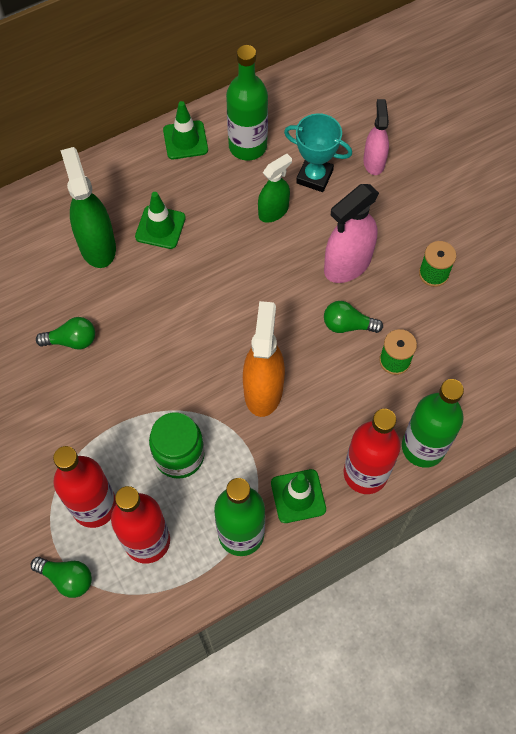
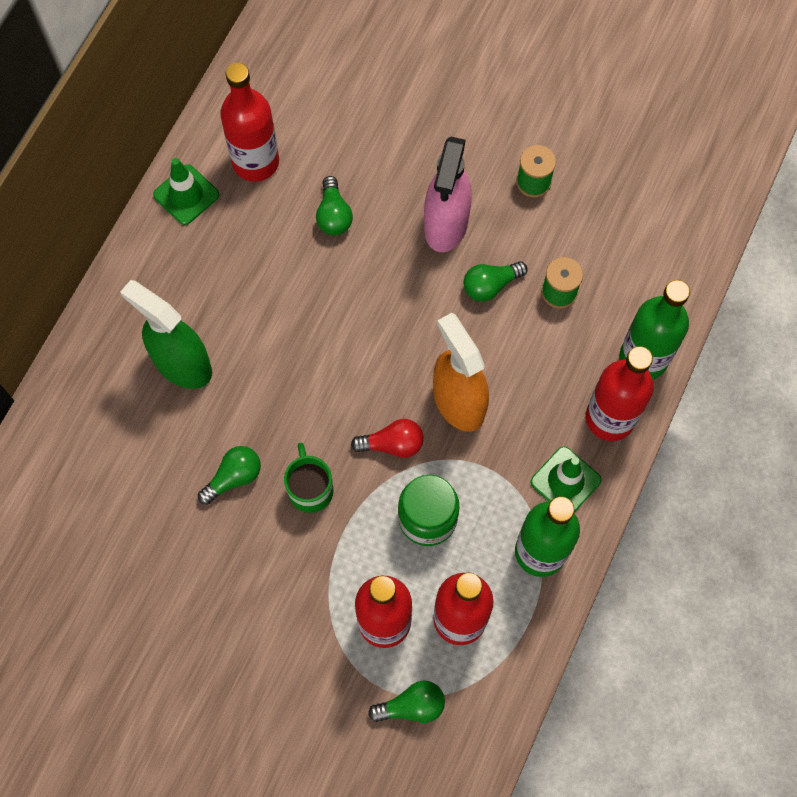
camera: 35 degrees left, 5 degrees up
(116, 381) = (310, 489): none -> green mug
(160, 227) = (232, 304): green traffic cone -> none
(195, 388) = (392, 444): none -> red light bulb
(247, 146) = (256, 162): green bottle -> red bottle
(273, 211) = (334, 215): green spray bottle -> green light bulb
(314, 177) = (347, 153): turquoise trophy -> none
(374, 162) = (394, 101): pink spray bottle -> none

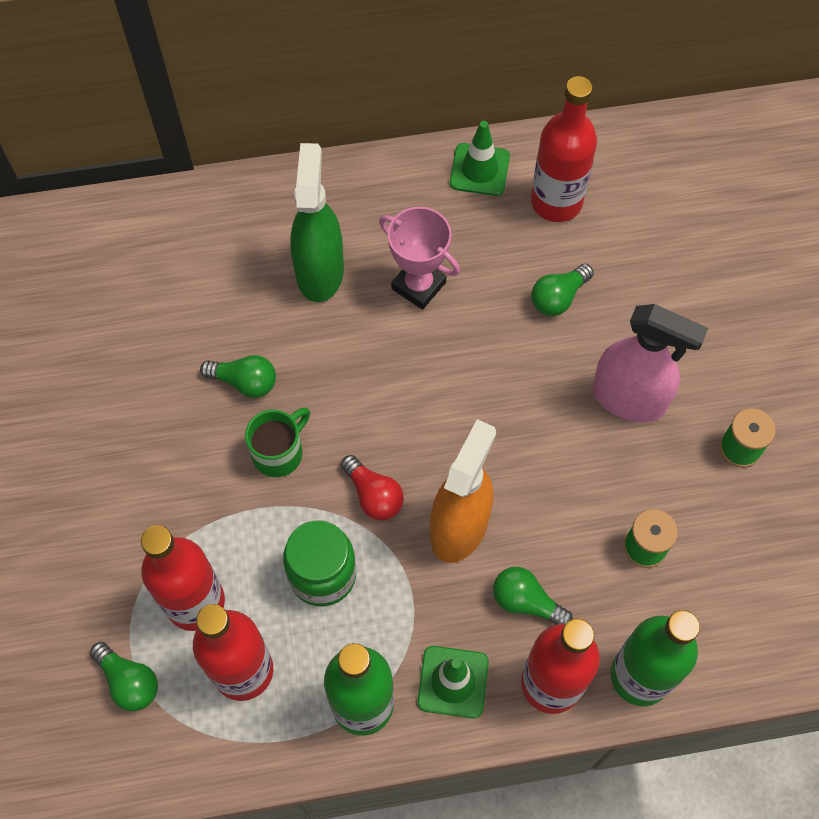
camera: 55 degrees right, 5 degrees down
(249, 302) = (418, 285): none -> pink trophy
(446, 225) = (629, 398): pink spray bottle -> pink spray bottle turned 135 degrees counterclockwise
(490, 285) = (600, 479): green light bulb -> green light bulb (526, 602)

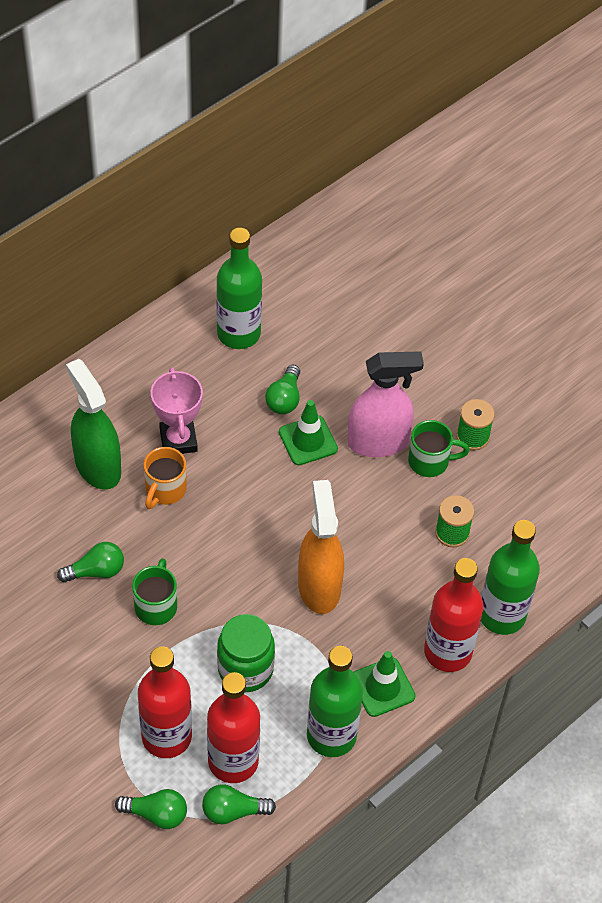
camera: 35 degrees left, 10 degrees down
(369, 332) = (165, 490): none -> orange mug
(373, 495) = (245, 598): red light bulb -> none
(418, 285) = (178, 440): pink trophy -> pink trophy turned 75 degrees clockwise
(479, 170) = (167, 337): green traffic cone -> green traffic cone (308, 440)
(526, 602) = (397, 610): green light bulb -> green light bulb (233, 811)
(556, 202) = (238, 333): red bottle -> green bottle
(673, 451) = (430, 461): none -> green mug

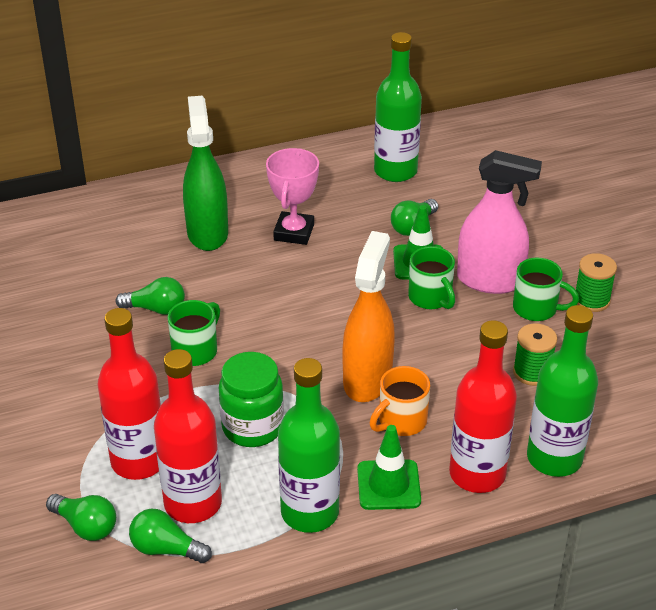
camera: 25 degrees right, 15 degrees down
(165, 490) = (259, 265): orange mug -> orange mug (401, 421)
(335, 478) = (431, 298): none -> green mug

